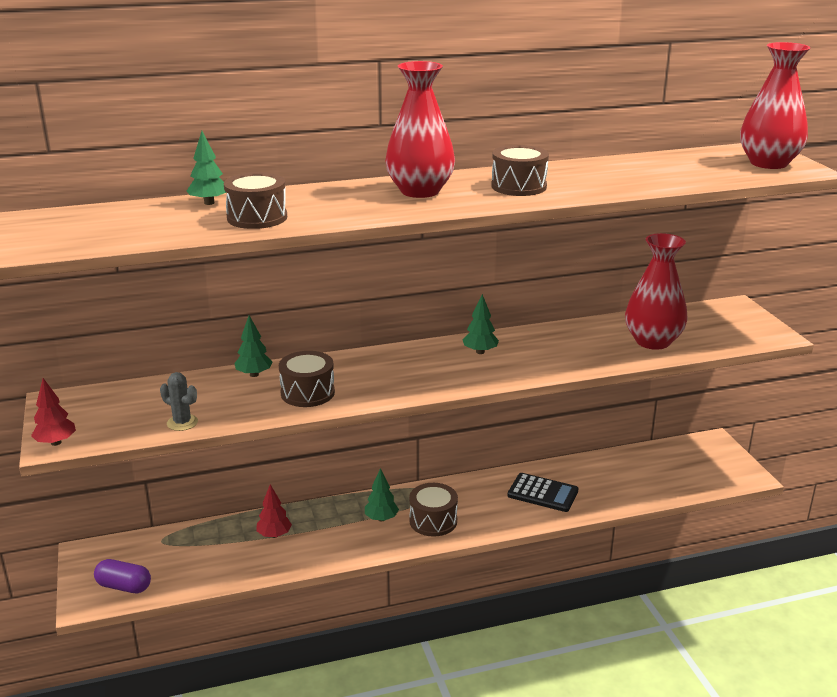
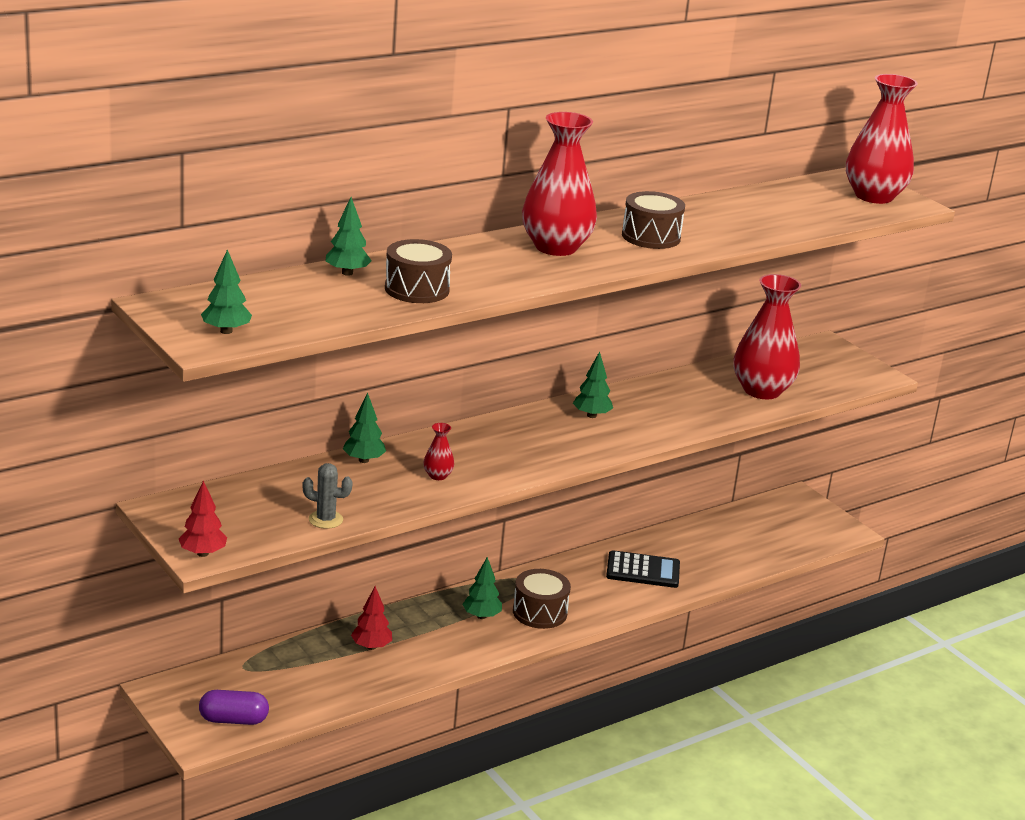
camera: 20 degrees left, 0 degrees up
(49, 242) = (226, 331): none -> green tree
(307, 393) = (437, 476): brown drum -> red vase

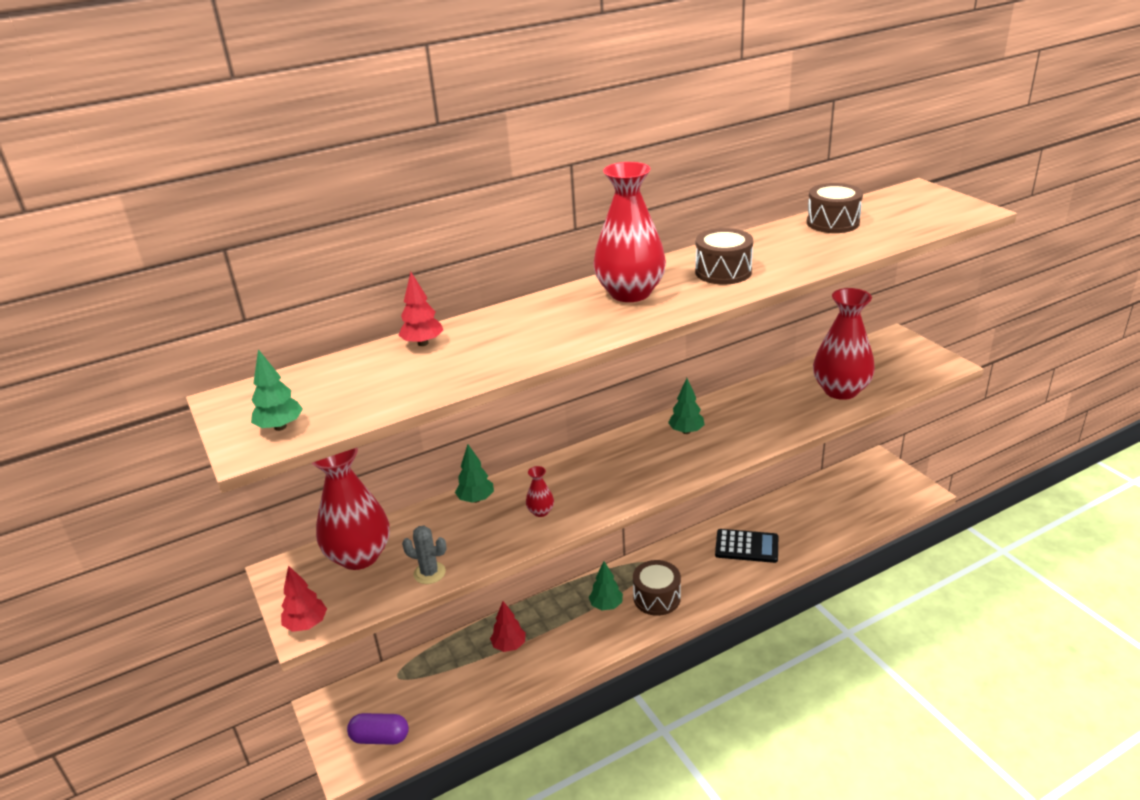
camera: 10 degrees right, 5 degrees up
(347, 273) = (423, 343): green tree -> red tree
(417, 289) = (486, 355): brown drum -> brown drum (832, 223)
(873, 196) = (935, 207): red vase -> red vase (359, 556)

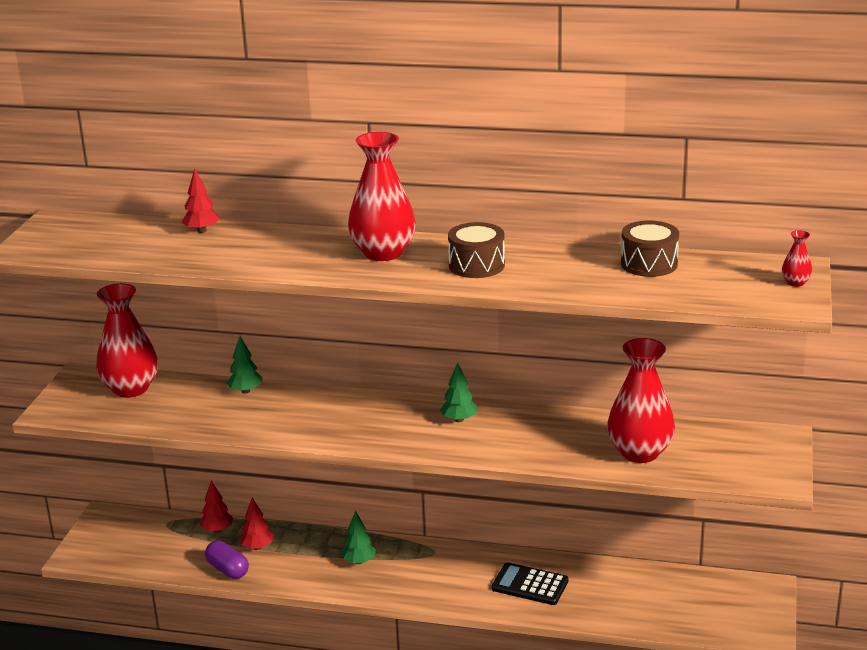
camera: 40 degrees right, 5 degrees down
(280, 427) = (50, 246): green tree -> none
(306, 624) = (51, 411): red tree -> red tree (217, 530)
(380, 737) = (110, 553): purple capsule -> purple capsule (228, 569)
(429, 573) = (152, 420): grey cactus -> none
(540, 511) = (271, 420): red vase -> red vase (795, 283)
(657, 598) = (402, 578): brown drum -> none
(746, 546) = (530, 585): black calculator -> black calculator turned 150 degrees clockwise

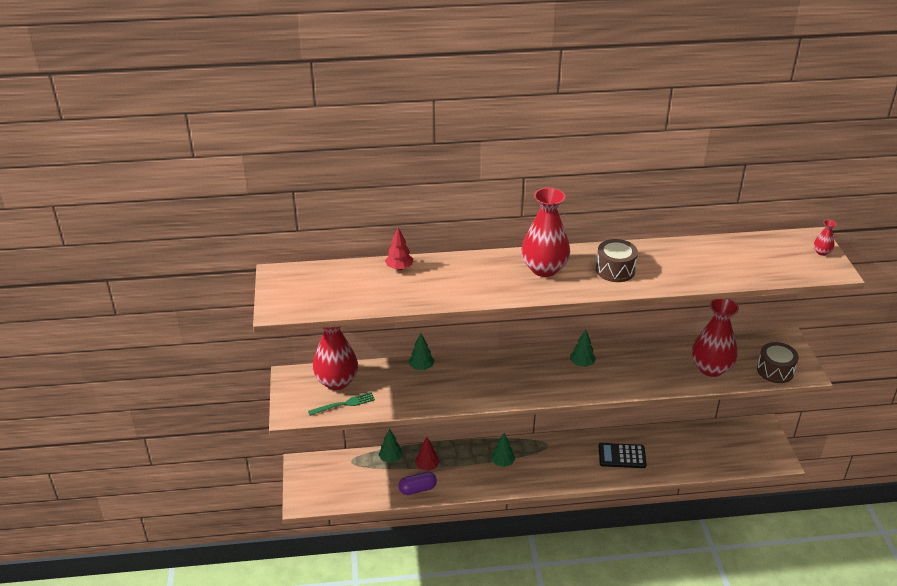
camera: 20 degrees left, 10 degrees up
(121, 413) = (344, 404): none -> green fork
(217, 530) = (390, 459): red tree -> green tree
(228, 569) = (417, 489): purple capsule -> purple capsule turned 45 degrees counterclockwise
(649, 264) = (723, 250): brown drum -> brown drum (775, 370)

